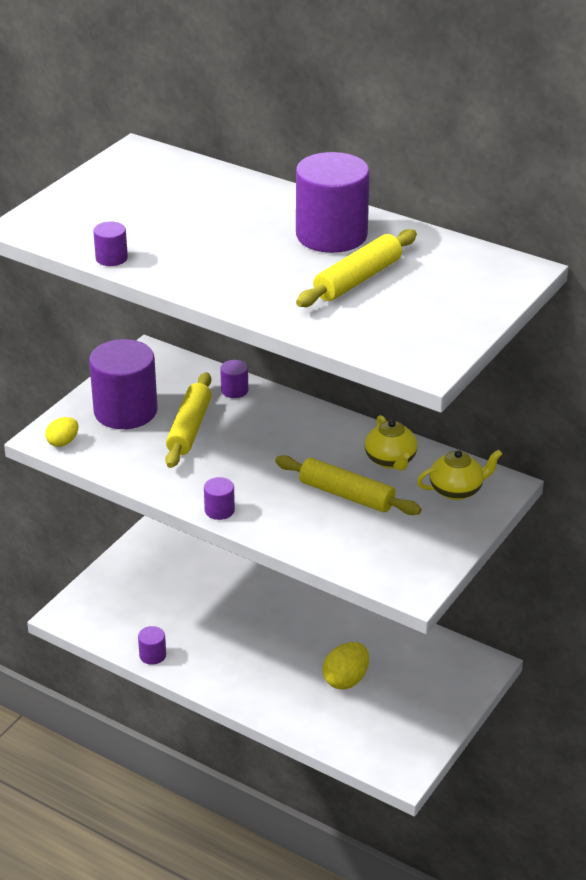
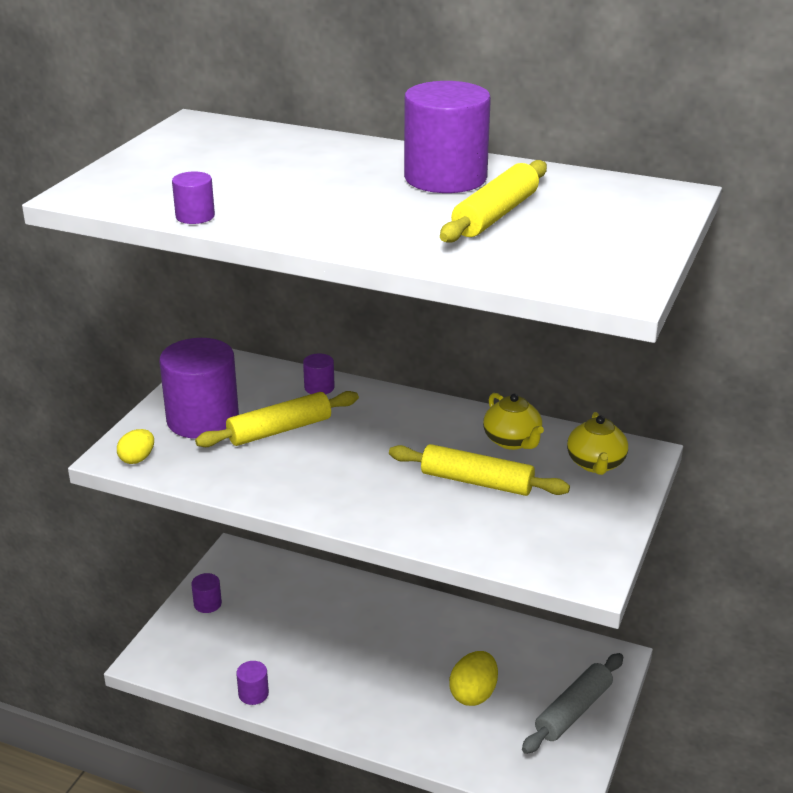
camera: 10 degrees left, 5 degrees down
(189, 428) = (280, 430): yellow rolling pin -> yellow rolling pin turned 60 degrees clockwise
(219, 510) = (338, 514): purple cylinder -> purple cylinder (207, 604)
(431, 705) = (573, 711): none -> grey rolling pin
(457, 490) = (596, 464): yellow teapot -> yellow teapot turned 120 degrees clockwise

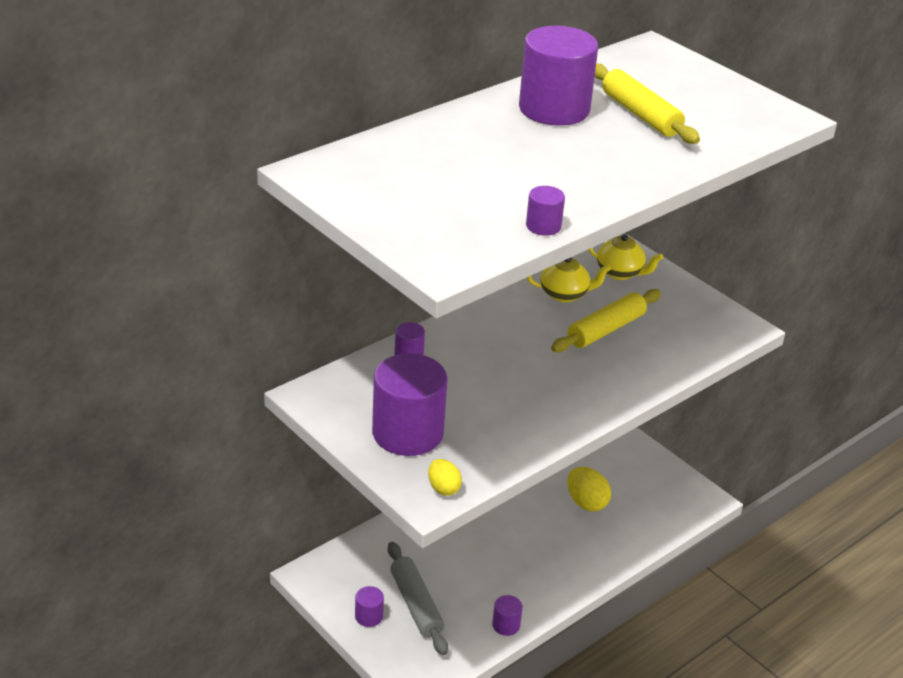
camera: 65 degrees left, 5 degrees up
(280, 430) = (460, 397): yellow rolling pin -> none
(573, 711) = (633, 462): grey rolling pin -> grey rolling pin (416, 605)

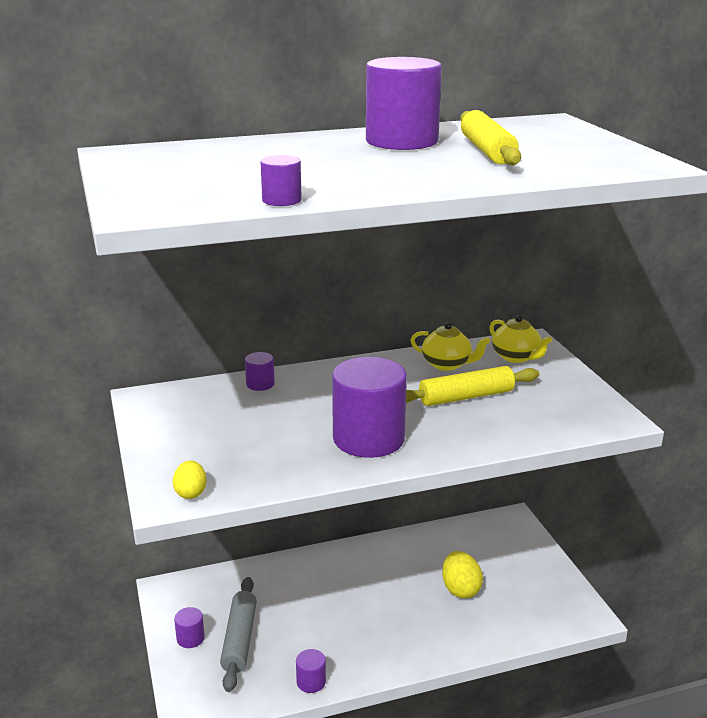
camera: 25 degrees right, 10 degrees down
(407, 433) = (201, 441): purple cylinder -> purple cylinder (368, 439)

